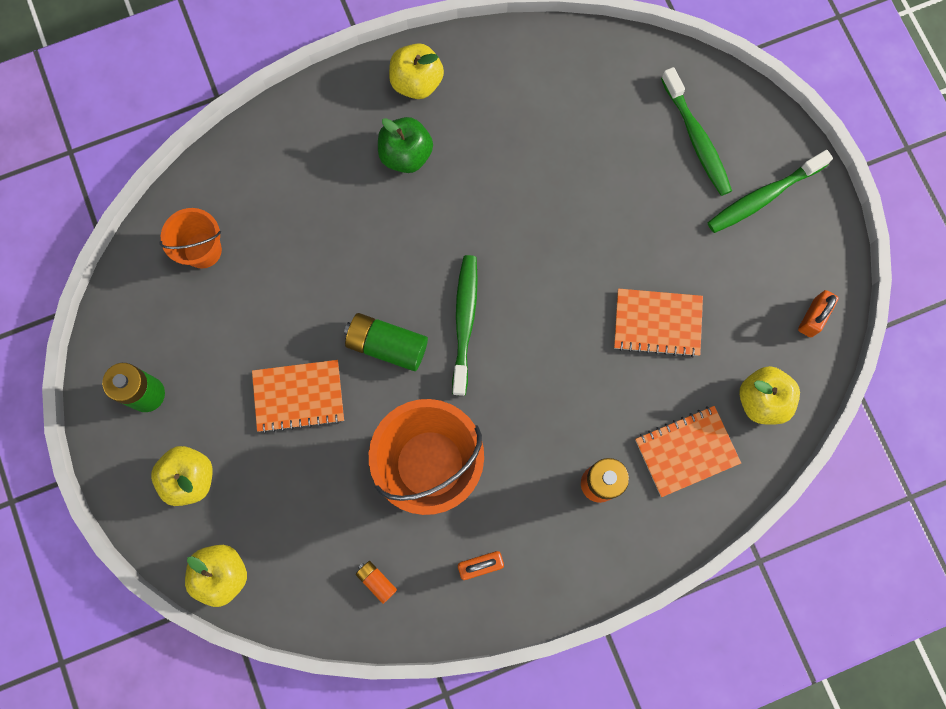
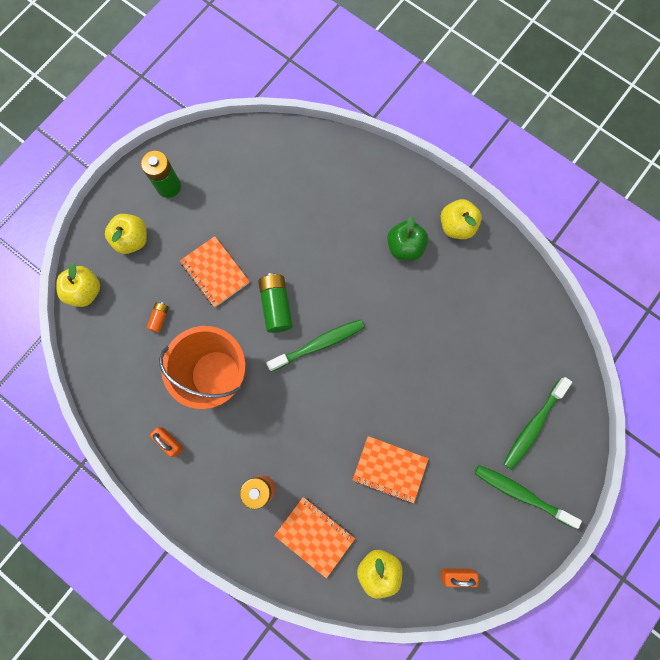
camera: 60 degrees right, 0 degrees up
(202, 250) = (273, 165): orange bucket -> none
(376, 581) = (127, 384): orange battery -> orange battery (159, 318)
(657, 323) = (390, 469): orange notebook -> orange notebook turned 45 degrees counterclockwise

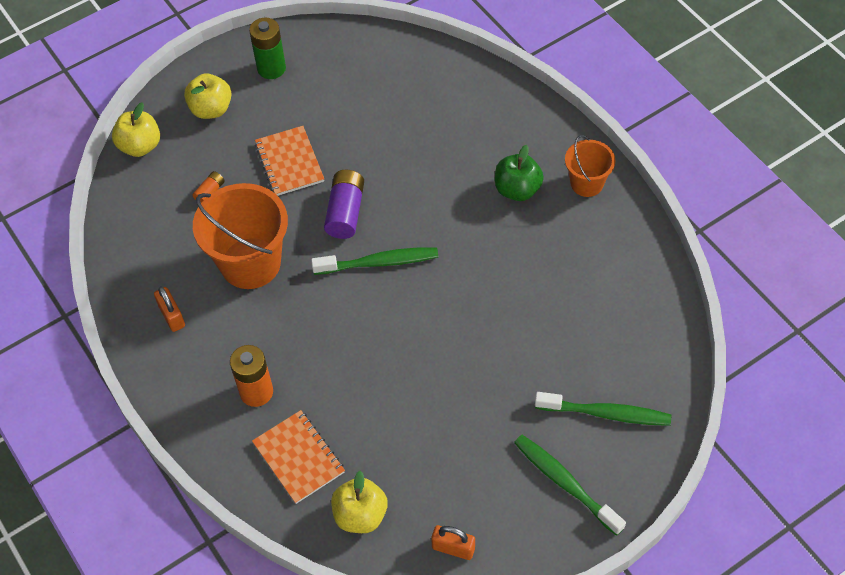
camera: 20 degrees right, 20 degrees down
(276, 306) = (345, 212): green battery -> purple battery
(390, 469) = (414, 412): orange notebook -> none
(456, 226) = (586, 183): yellow apple -> orange bucket
(533, 425) = (606, 413): green toothbrush -> green toothbrush turned 135 degrees counterclockwise

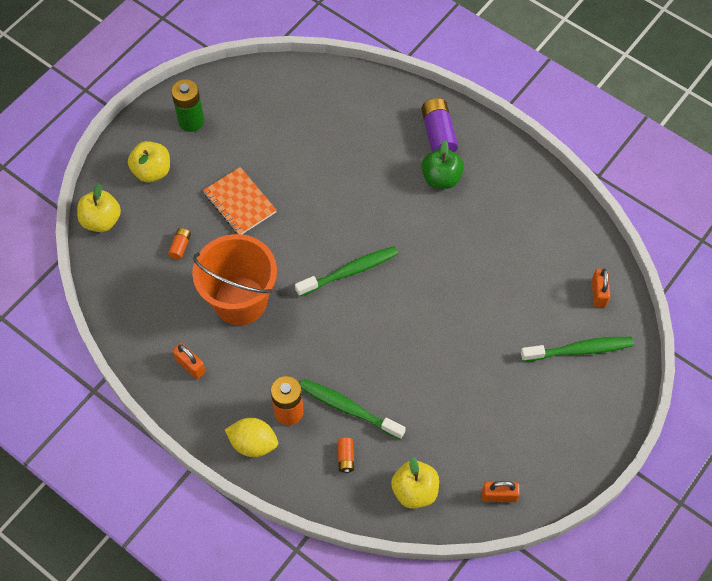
camera: 20 degrees left, 5 degrees up
(205, 415) = (253, 443): none -> yellow lemon
(298, 458) = (345, 457): orange notebook -> orange battery
(345, 212) = (304, 234): purple battery -> purple battery (438, 134)
(565, 483) = (567, 416): green toothbrush -> green toothbrush (348, 408)
(586, 183) = (495, 158): orange bucket -> none
(651, 357) = (598, 293): none -> orange padlock

